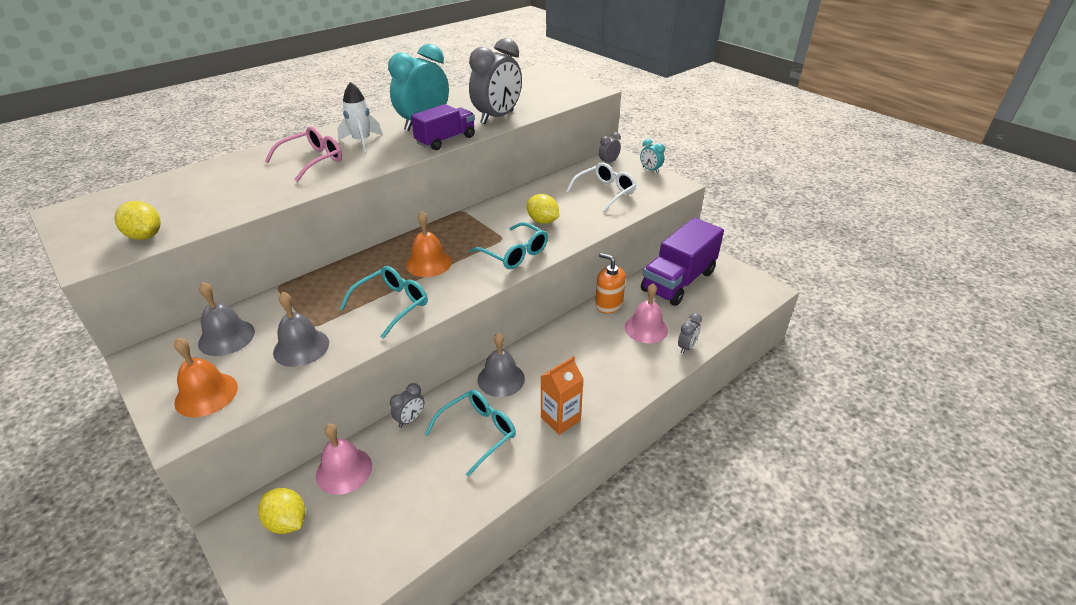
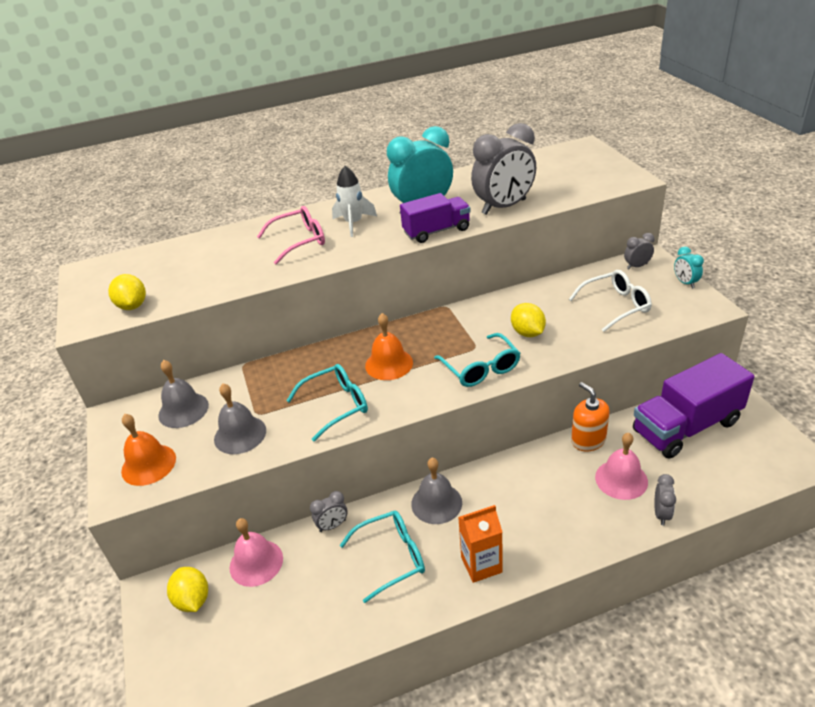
camera: 25 degrees right, 0 degrees up
(686, 347) = (661, 514): grey clock -> grey clock turned 45 degrees counterclockwise

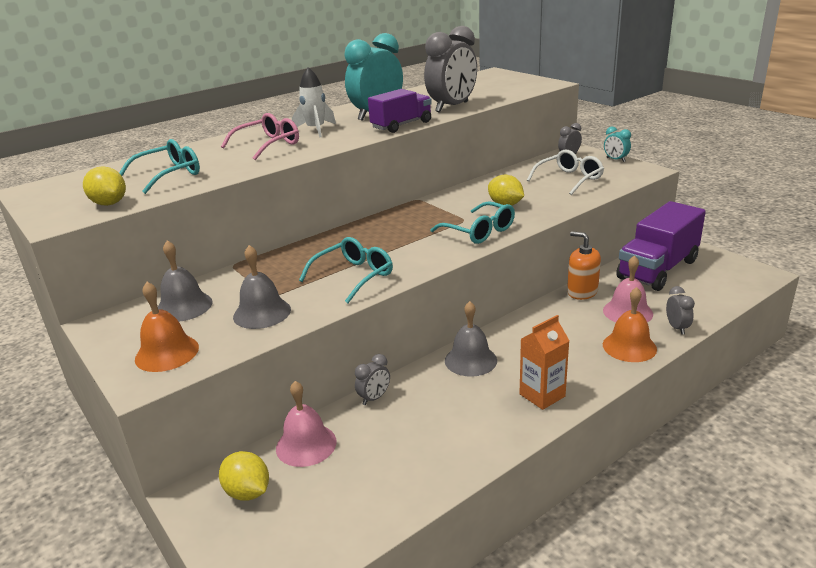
camera: 20 degrees left, 10 degrees down
(389, 364) = (388, 242): orange bell -> orange bell (629, 346)
(391, 558) = (450, 409): turquoise glasses -> turquoise glasses (168, 175)

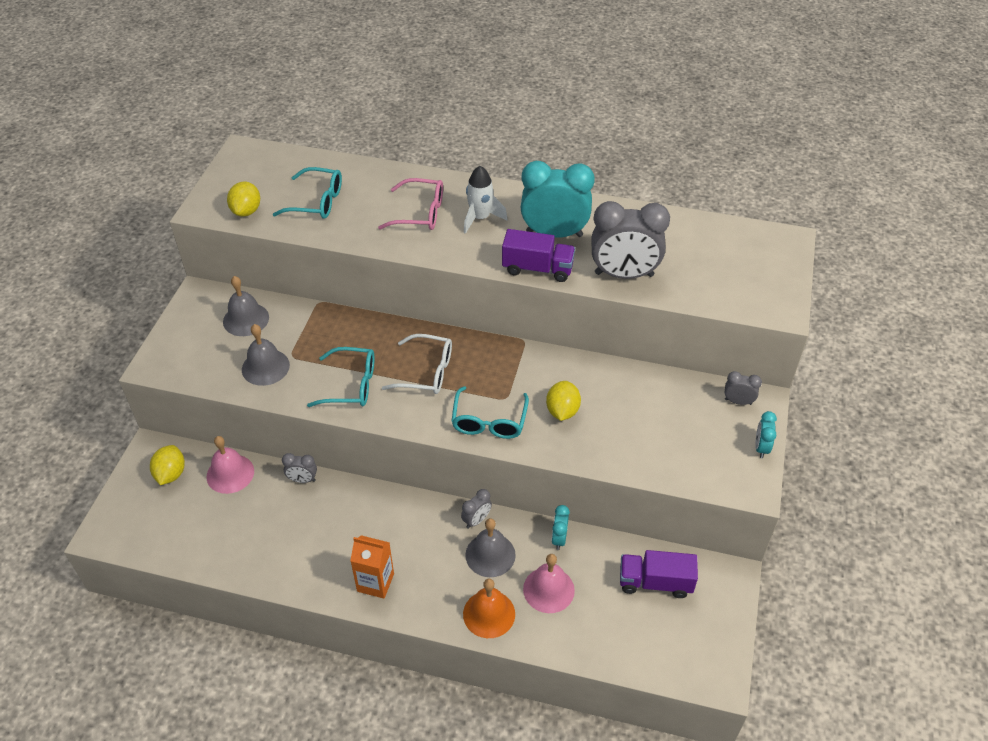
camera: 50 degrees right, 20 degrees up
(167, 353) = (189, 353): orange bell -> none
(470, 360) = (390, 512): grey bell -> grey bell (490, 555)
(569, 179) = (667, 431): white glasses -> white glasses (426, 372)
(582, 292) = (559, 538): orange soap dispenser -> turquoise clock
(657, 269) = (655, 582): purple truck -> purple truck, size x0.62
(677, 328) = (548, 639): grey clock -> grey clock (476, 520)

